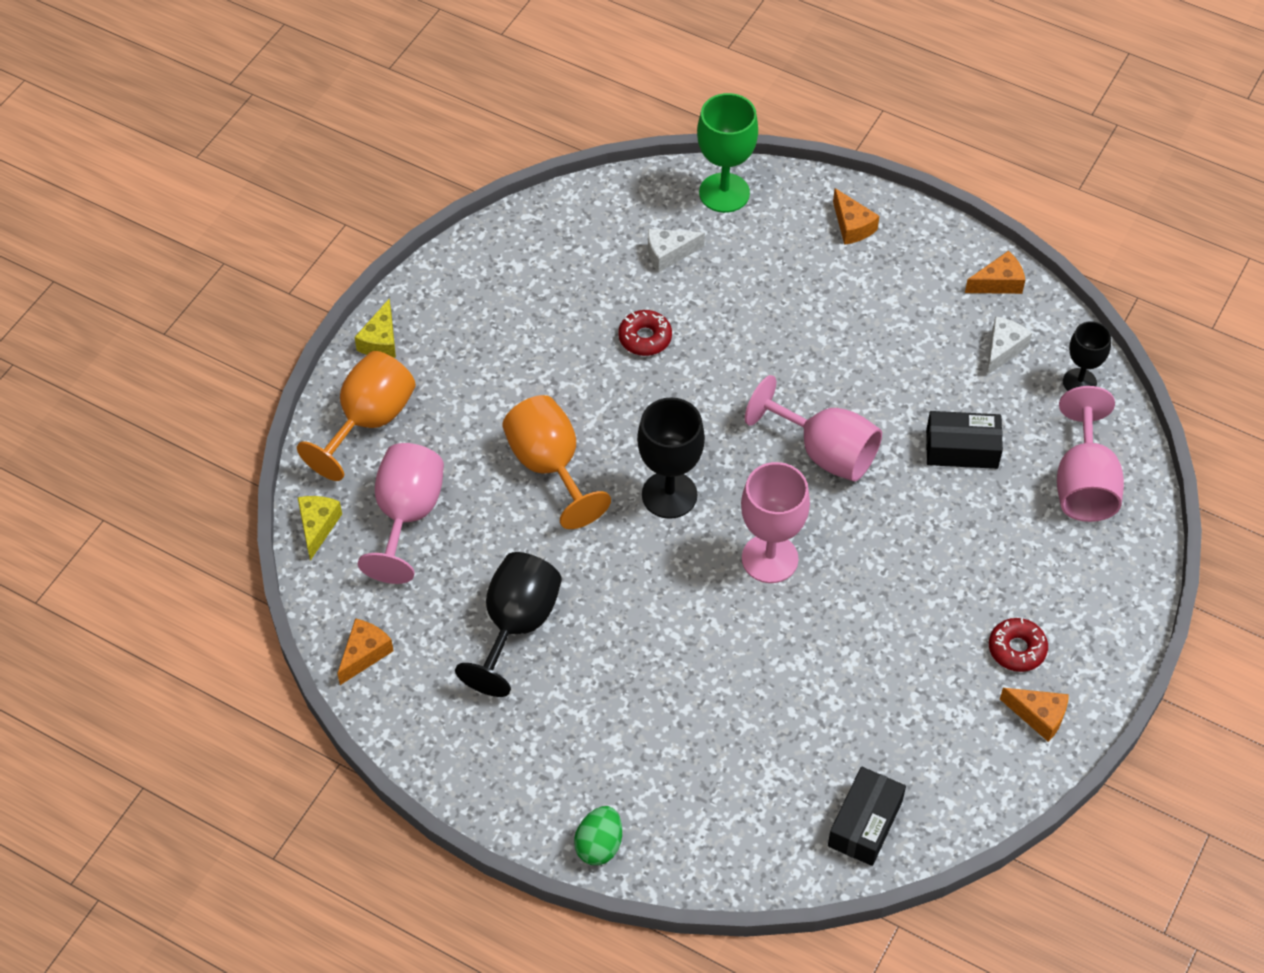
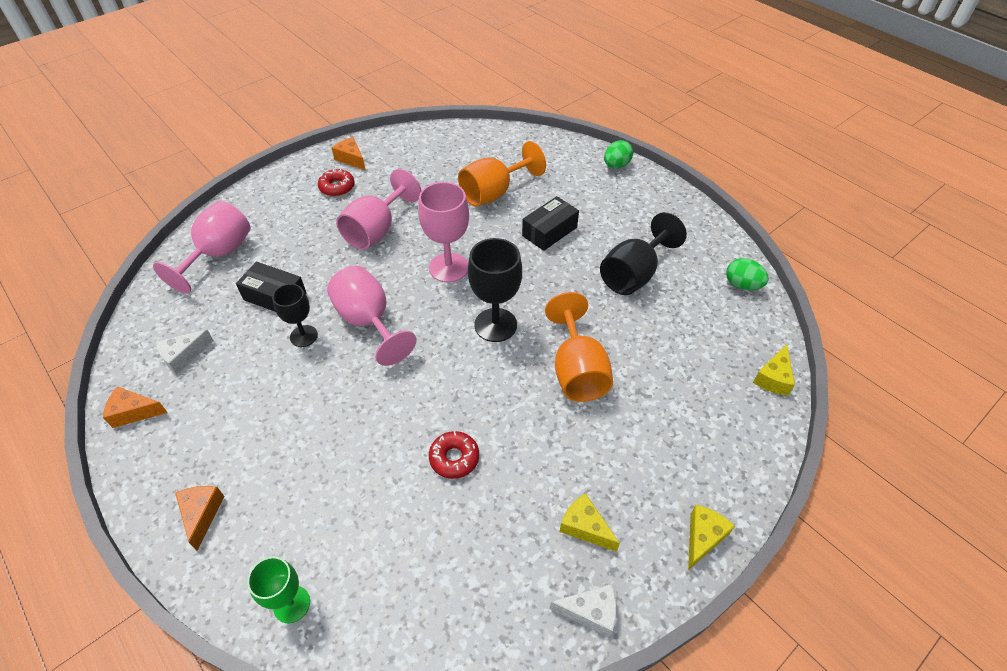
camera: 160 degrees left, 5 degrees down
(364, 654) = (742, 285): orange cheese -> green egg
(368, 421) = (723, 455): orange goblet -> orange goblet (494, 193)
(407, 515) = (700, 366): pink goblet -> pink goblet (376, 230)
(494, 317) = (585, 527): none -> yellow cheese
(668, 254) = (388, 544): white cheese -> white cheese (590, 612)
(724, 193) = (291, 604): green goblet -> green goblet, size x0.63
(865, 823) = (472, 142): black box -> black box (549, 231)
(1079, 382) = (156, 316): black goblet -> black goblet (303, 336)

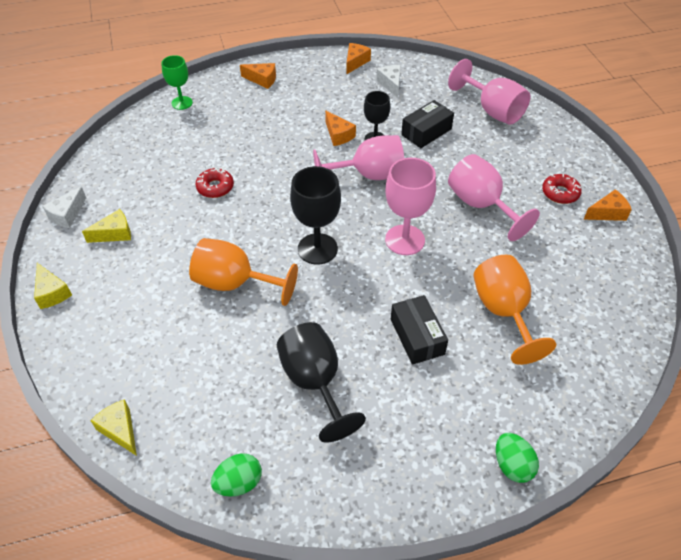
camera: 115 degrees right, 0 degrees up
(307, 373) = (338, 135): none -> orange cheese

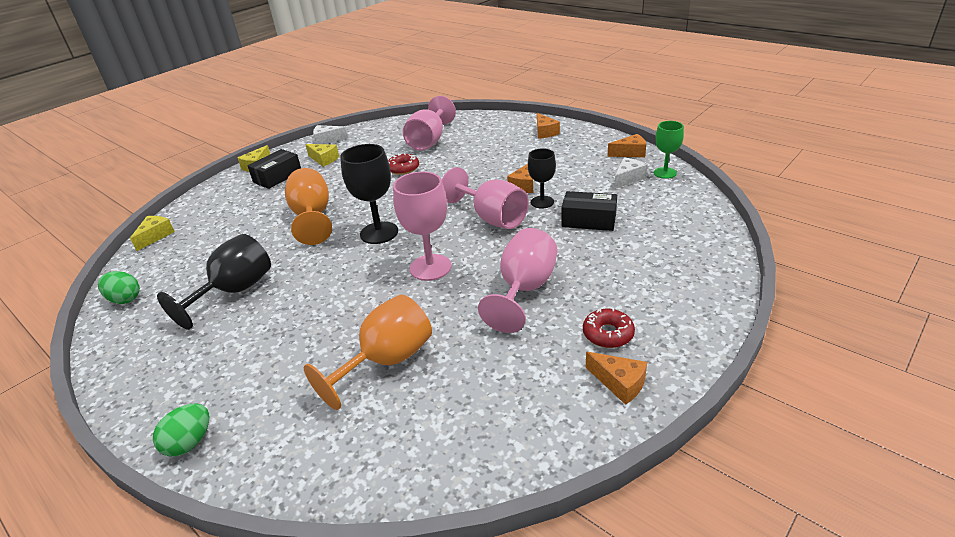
camera: 60 degrees right, 15 degrees down
(182, 103) = (476, 121): green goblet -> green goblet (665, 173)
(417, 336) = (317, 321): black box -> black box (277, 177)
(492, 110) = (678, 241): pink goblet -> pink goblet (429, 141)

